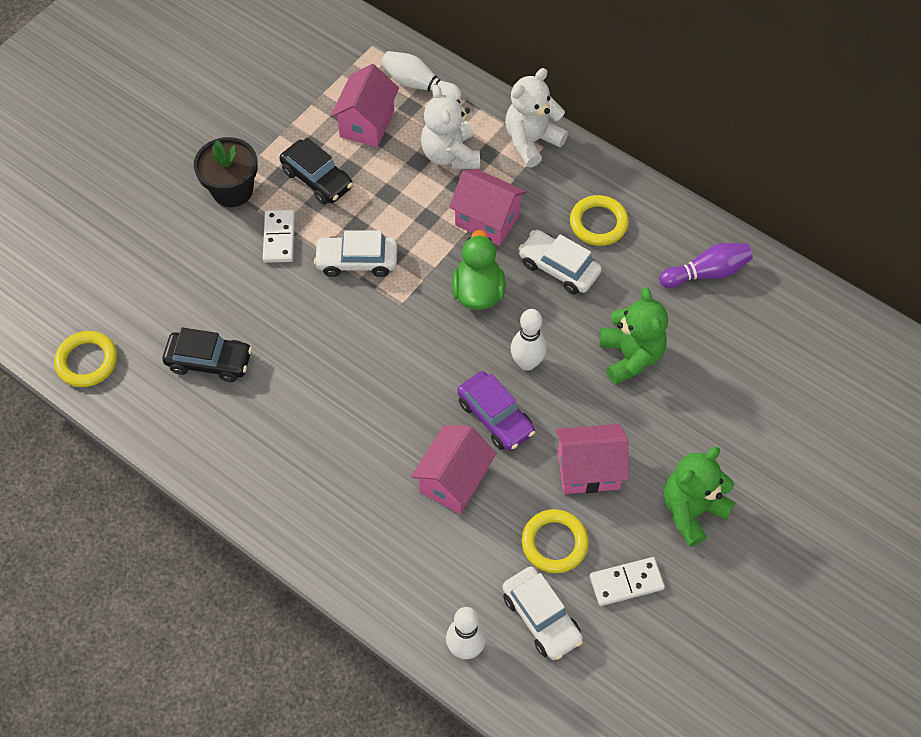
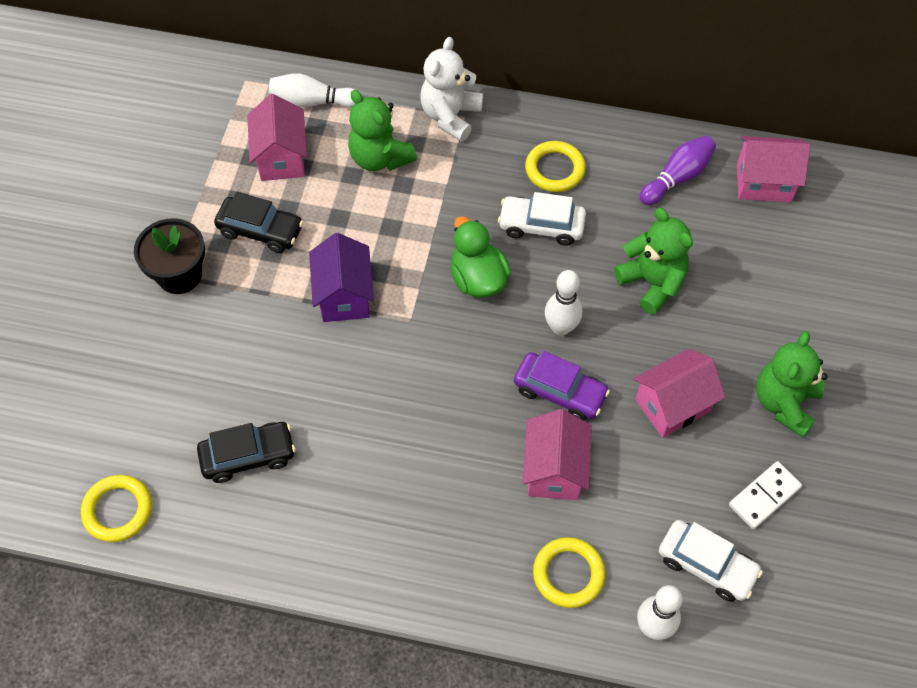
camera: 25 degrees left, 0 degrees up
(279, 238) = (253, 303): white domino -> none
(357, 261) = (344, 296): white car -> purple house
(450, 155) = (380, 158): white teddy bear -> green teddy bear
(487, 220) = (449, 207): pink house -> pink house (763, 183)
(554, 543) = (679, 488): yellow ring -> yellow ring (568, 574)

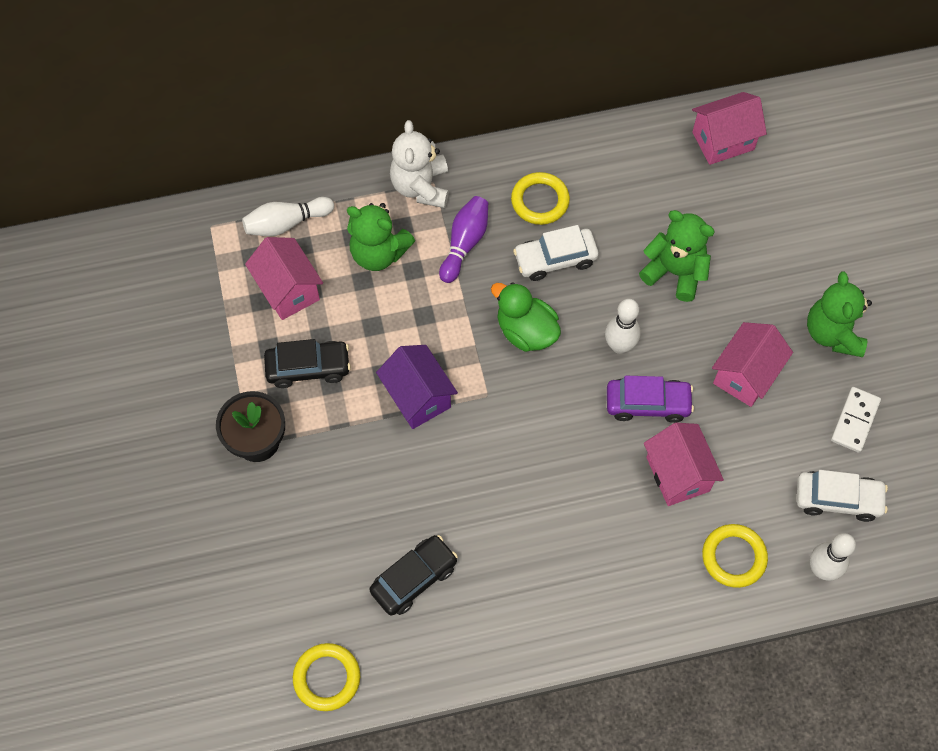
camera: 25 degrees left, 5 degrees up
(677, 178) = (648, 166): purple bowling pin -> purple bowling pin (464, 243)

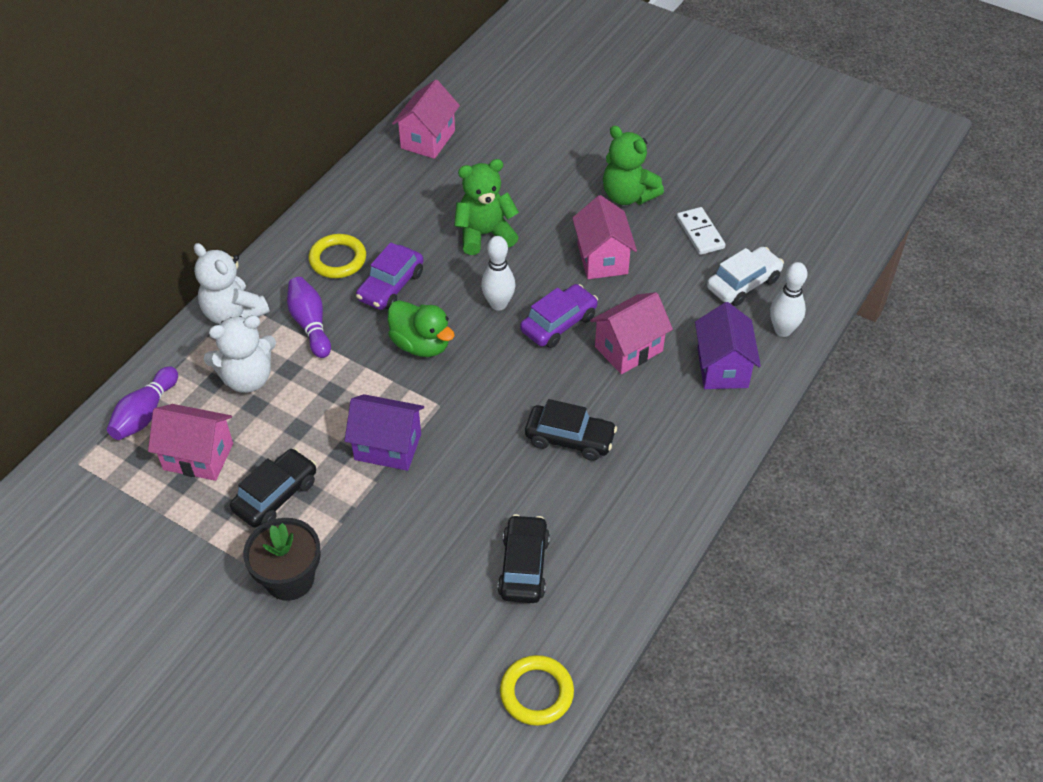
camera: 45 degrees left, 15 degrees down
(286, 223) = (145, 413): white bowling pin -> purple bowling pin
(378, 253) = (247, 378): green teddy bear -> white teddy bear
(526, 331) = (421, 344): green duck -> green duck turned 135 degrees counterclockwise
(551, 509) = (570, 439): none -> black car
(555, 259) = (391, 286): white car -> purple car
(677, 474) = (628, 349): pink house -> pink house turned 60 degrees counterclockwise
(733, 557) = (722, 368): yellow ring -> purple house

